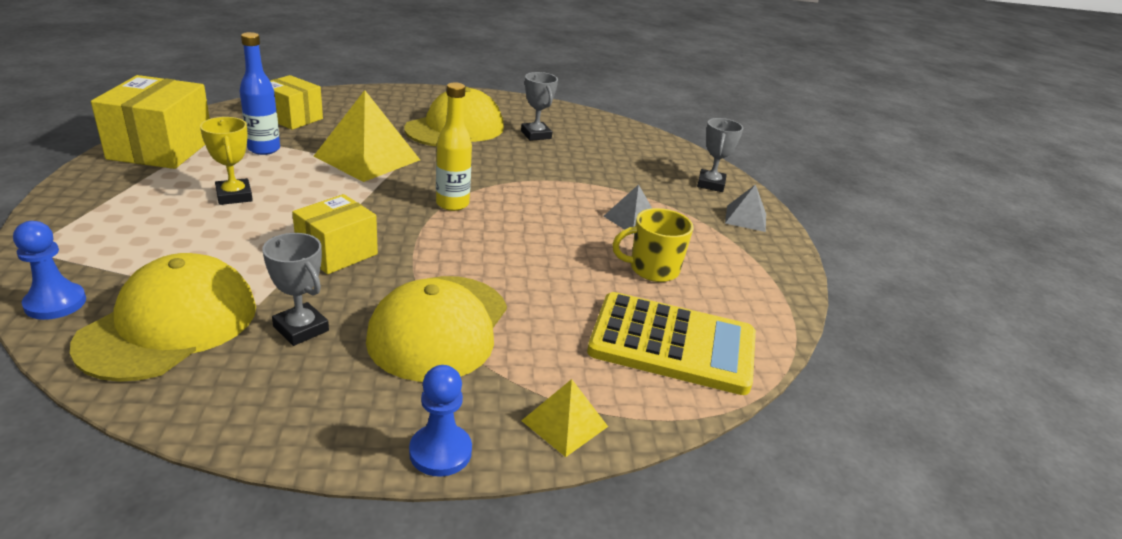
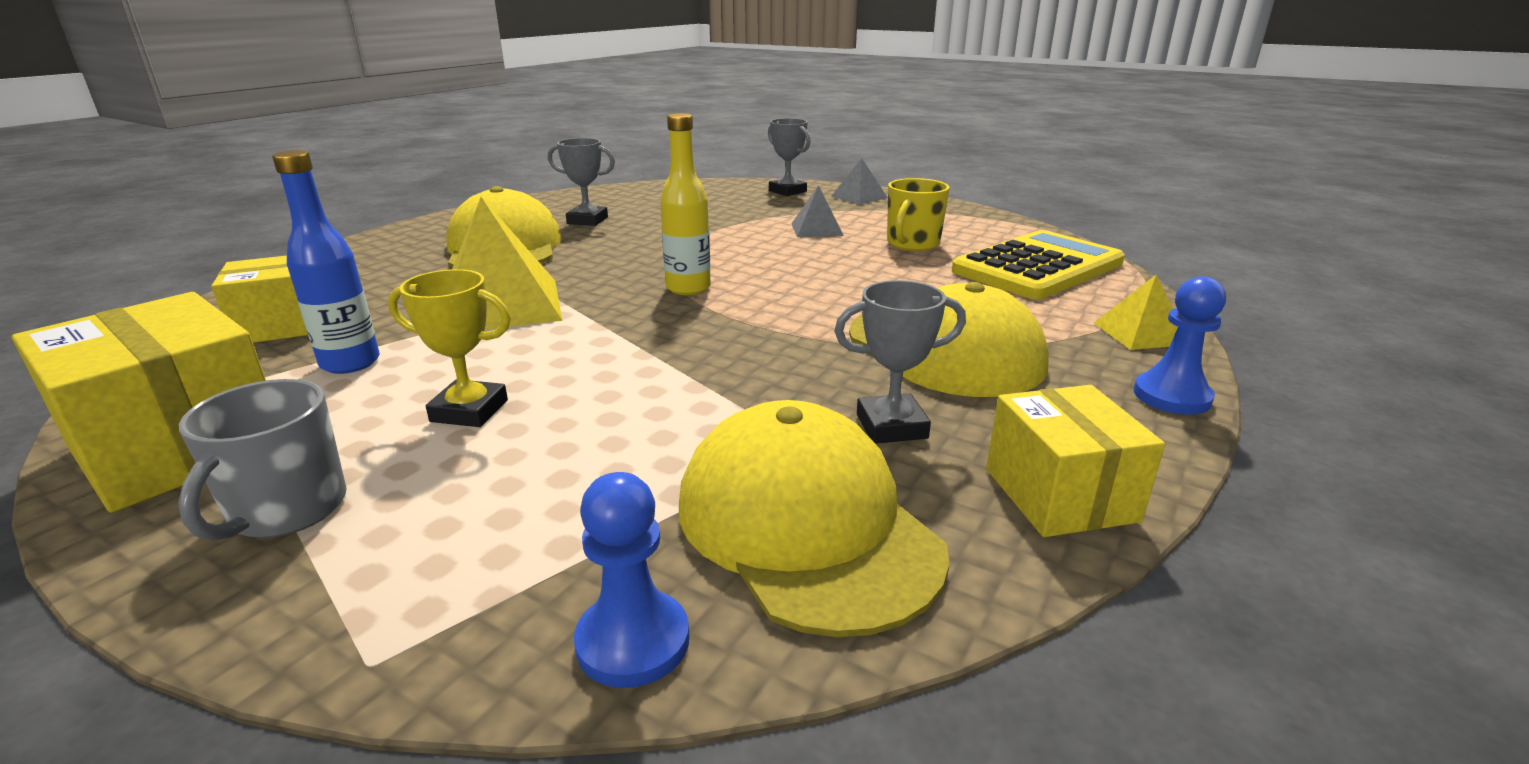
camera: 50 degrees left, 5 degrees down
(123, 191) = (287, 510): none -> grey mug
(337, 253) = (728, 370): yellow box -> yellow box (1060, 494)

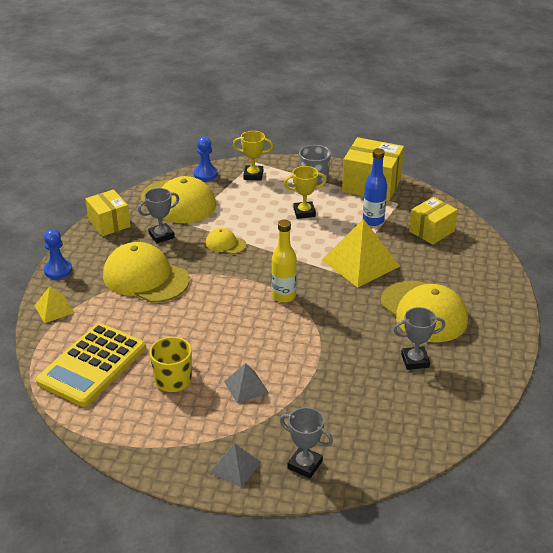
camera: 160 degrees right, 10 degrees up
(455, 581) = (253, 175): none -> yellow trophy
(732, 379) = (225, 244): none -> yellow cap

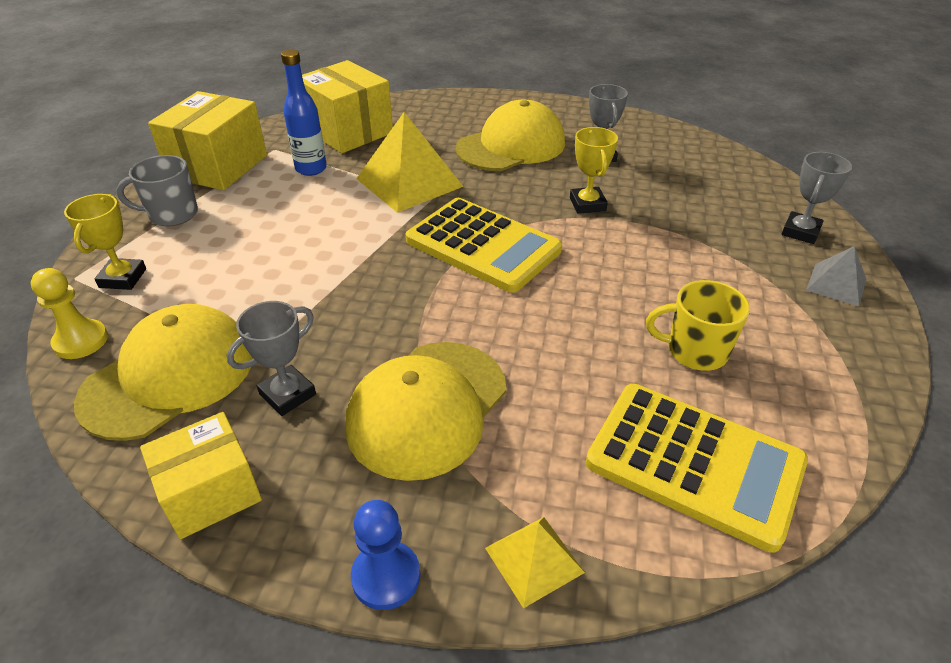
camera: 90 degrees left, 5 degrees up
(161, 236) = (288, 394): grey trophy -> grey trophy turned 75 degrees clockwise
(205, 174) = (81, 341): blue pawn -> yellow pawn
(225, 244) = (336, 306): yellow cap -> none
(246, 387) = (686, 278): grey pyramid -> none
(283, 296) = (483, 245): yellow bottle -> yellow calculator
(304, 212) = (268, 225): yellow trophy -> yellow trophy (587, 204)
(431, 231) = (348, 131): yellow box -> yellow box, size x1.54

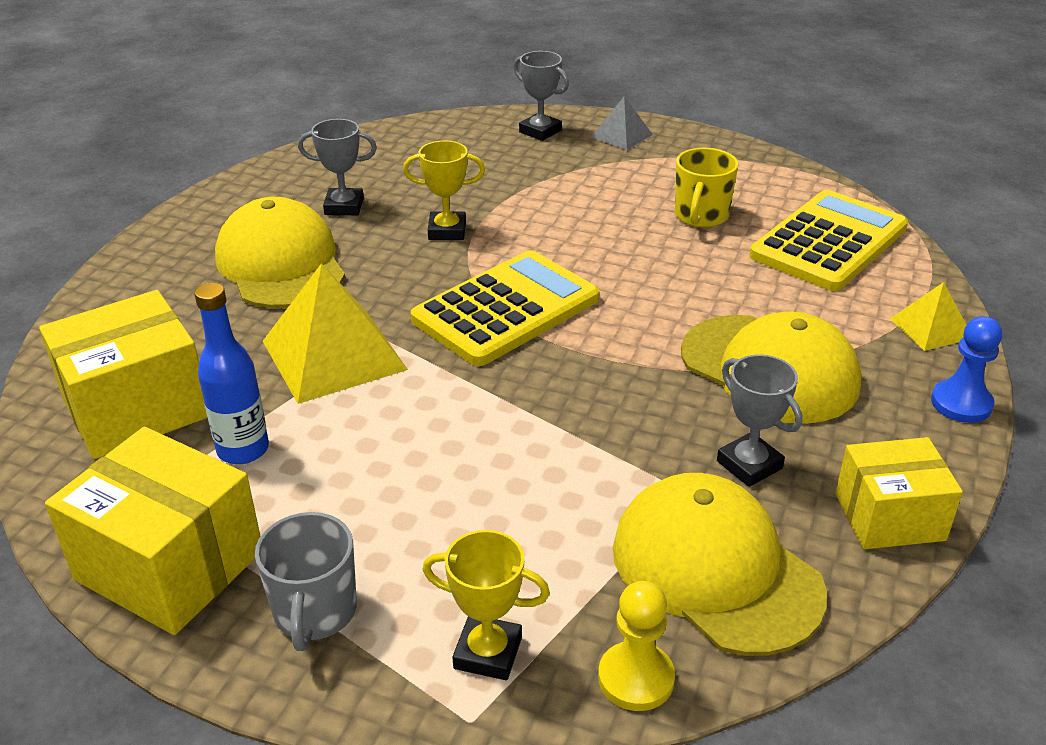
camera: 80 degrees left, 5 degrees down
(211, 492) = (889, 516): yellow box -> yellow box turned 75 degrees counterclockwise

